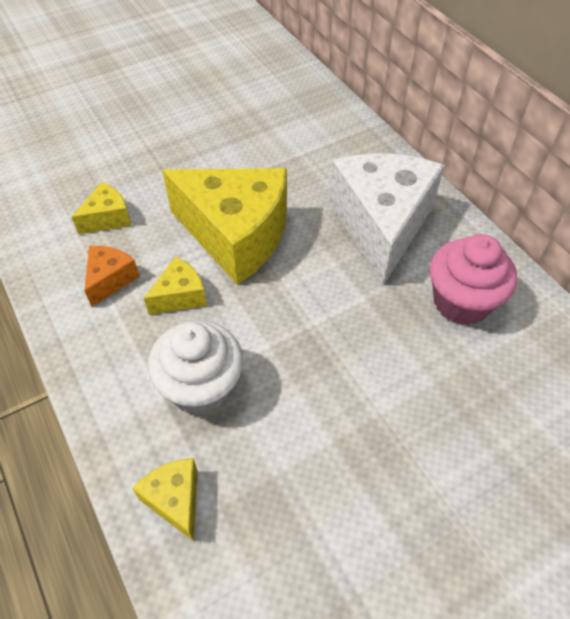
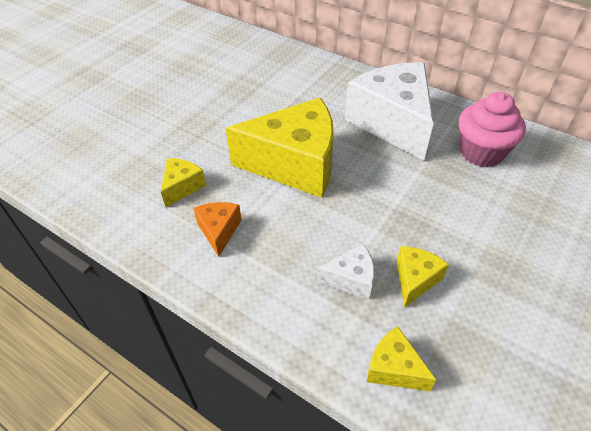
camera: 25 degrees left, 5 degrees down
(180, 296) = (285, 221): yellow cheese -> yellow cheese (415, 280)
(201, 387) = (351, 279): white cupcake -> white cheese

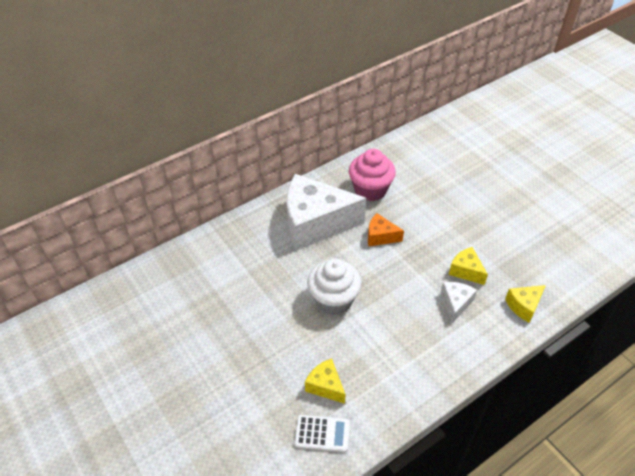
camera: 70 degrees left, 0 degrees up
(125, 199) = (322, 433): none -> white calculator
(219, 231) = (385, 370): orange cheese -> orange cheese (380, 236)
(295, 164) = (333, 300): yellow cheese -> white cupcake

